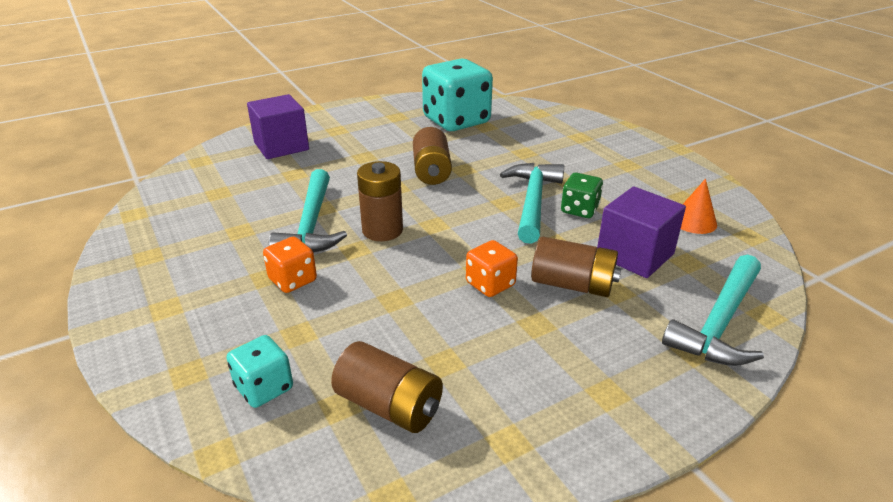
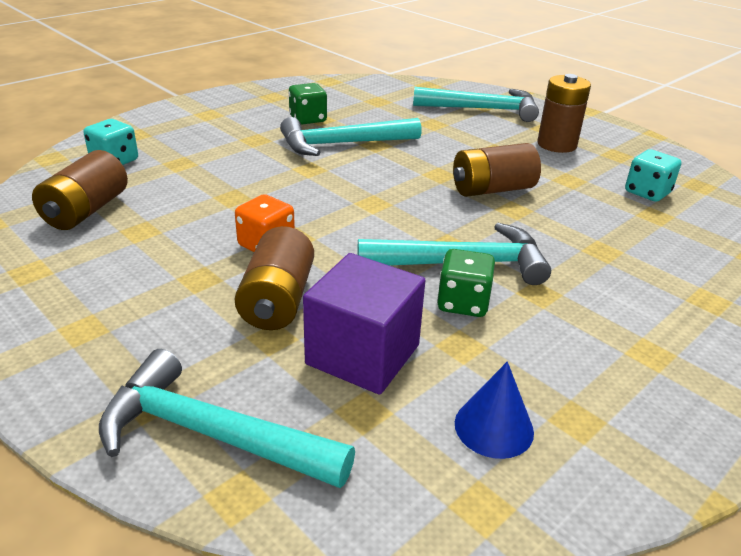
camera: 75 degrees right, 0 degrees up
(236, 238) = (308, 119): none -> green dice
(281, 146) = (483, 109): purple cube -> turquoise hammer
(293, 280) = (252, 150): orange dice -> none
(382, 230) = (348, 177): brown battery -> brown battery (556, 144)
(456, 121) = (647, 192): turquoise dice -> turquoise dice, size x0.48
(694, 221) = (494, 427): orange cone -> blue cone

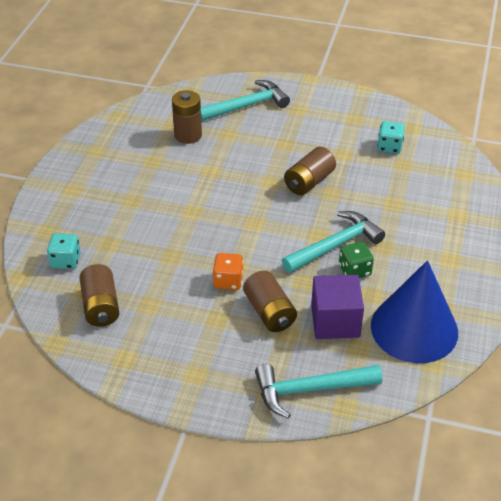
camera: 30 degrees left, 10 degrees up
(308, 119) = (145, 165): green dice -> none
(342, 144) = (190, 180): turquoise hammer -> none
(494, 427) = (414, 328): blue cone -> blue cone, size x2.35
(556, 144) = (316, 124): brown battery -> brown battery (188, 135)

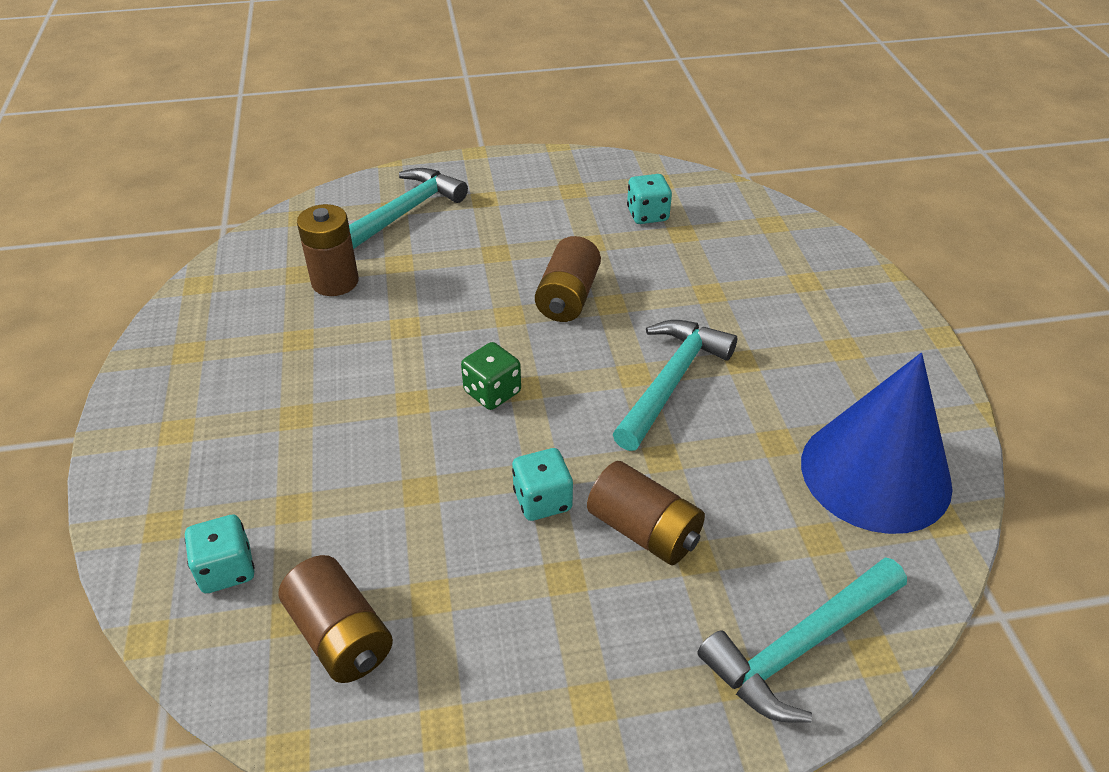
camera: 25 degrees left, 0 degrees up
(228, 281) = (542, 500): orange dice -> turquoise dice
(335, 321) = (755, 506): purple cube -> none
(354, 270) = (726, 411): green dice -> green dice (492, 392)

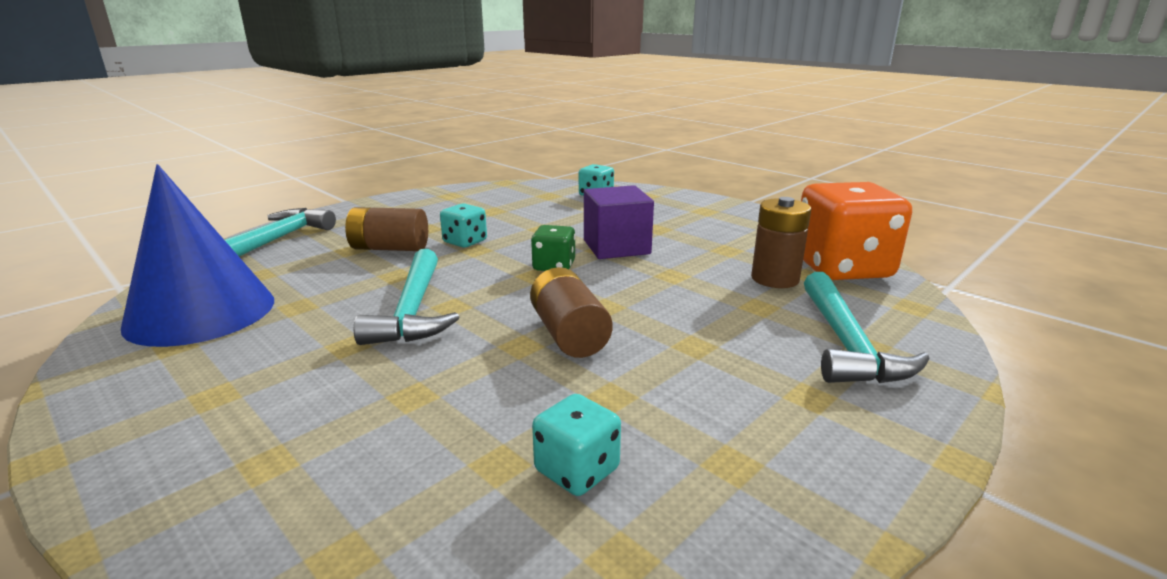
camera: 145 degrees right, 20 degrees down
(260, 268) = (842, 268): none -> orange dice
(340, 635) = (520, 197): brown battery -> none
(392, 397) = (616, 247): none -> purple cube

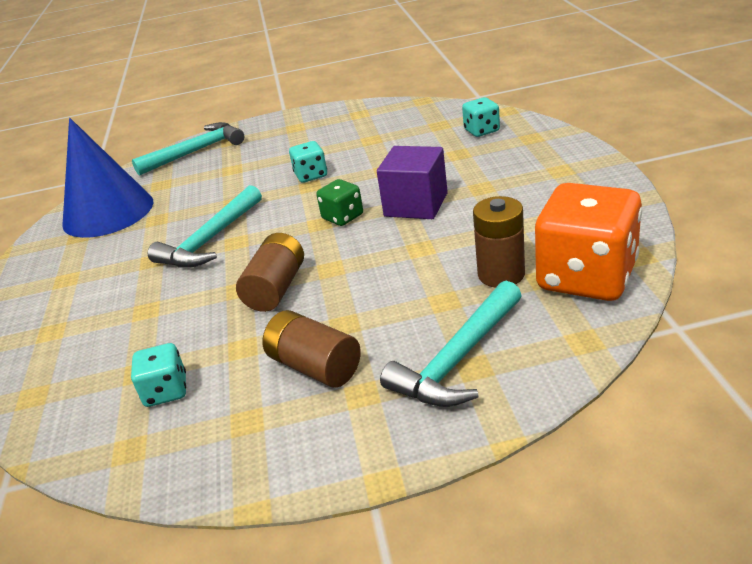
camera: 40 degrees right, 10 degrees up
(390, 248) = (255, 173): brown battery -> brown battery (315, 366)

